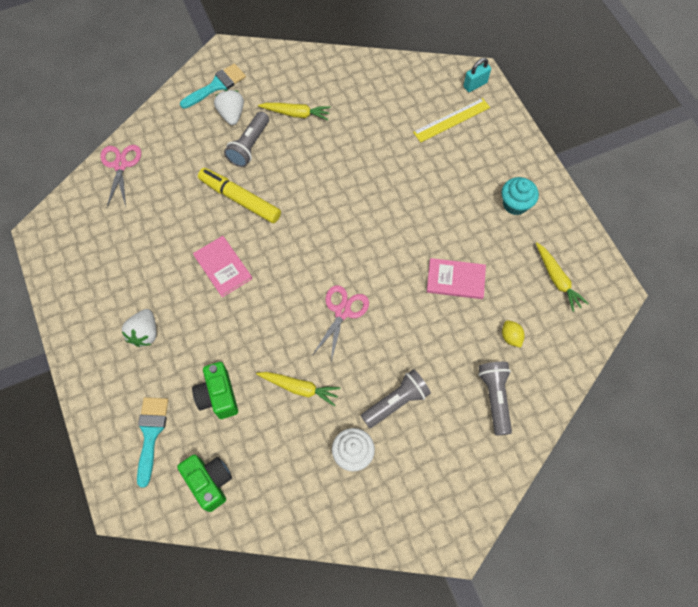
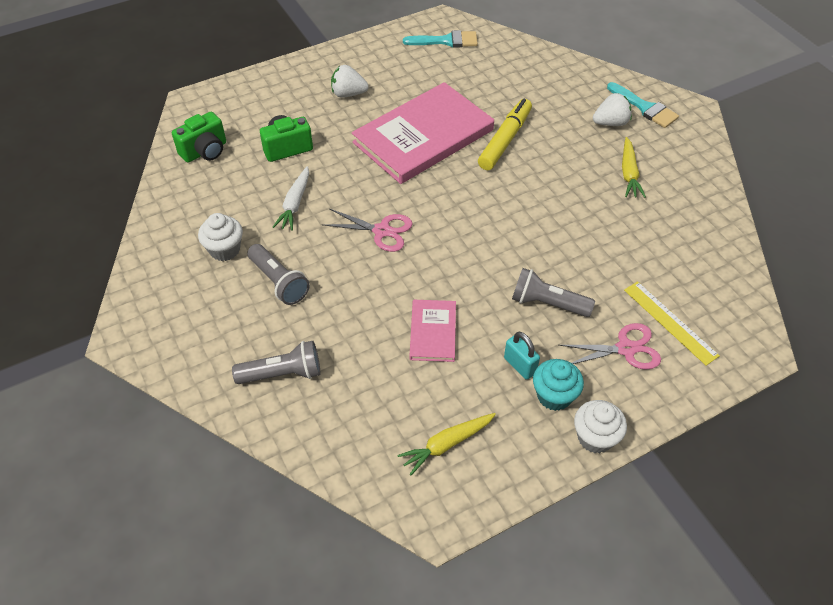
camera: 85 degrees right, 15 degrees down
(120, 165) = (525, 55): pink scissors -> pink scissors (625, 349)
(151, 433) = (252, 110): turquoise brush -> turquoise brush (446, 41)
(223, 267) = (423, 136): pink book -> pink book, size x2.12
(249, 146) = (573, 140): grey flashlight -> grey flashlight (547, 303)
(299, 388) = (295, 204): yellow carrot -> white carrot
(475, 85) = (739, 347): turquoise padlock -> turquoise padlock (520, 365)
(510, 337) = (361, 390): yellow lemon -> none
(548, 185) = (595, 437): none -> white cupcake

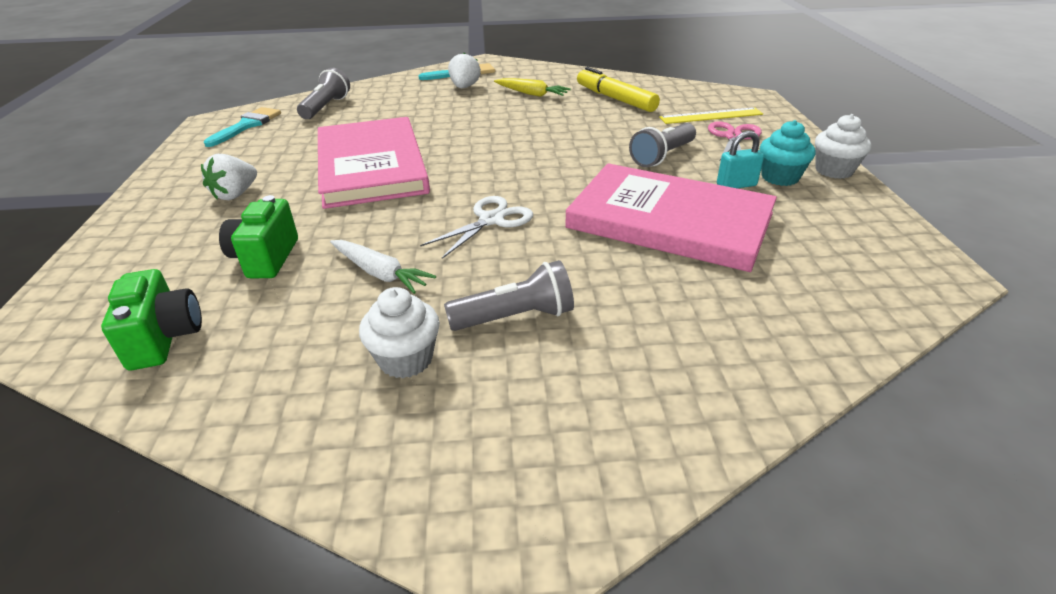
camera: 65 degrees left, 15 degrees down
(282, 374) = (691, 349): grey flashlight -> grey flashlight (326, 107)
(381, 231) = (491, 220): pink scissors -> white scissors
(433, 332) = (669, 221): pink book -> pink book, size x2.12
(447, 444) = (835, 246): yellow carrot -> none
(505, 140) = (431, 129): yellow marker -> yellow marker (615, 99)

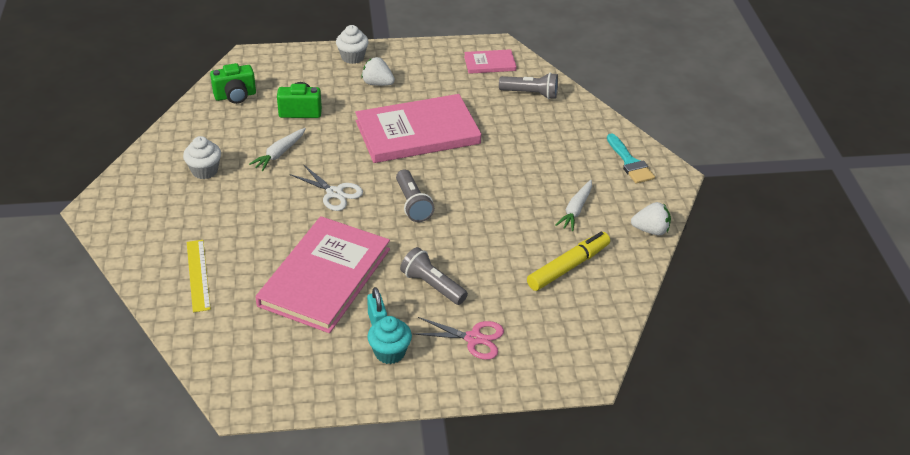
camera: 85 degrees right, 5 degrees up
(247, 125) = (489, 63): turquoise brush -> pink book
(464, 87) = (589, 166): white strawberry -> white strawberry (650, 230)
(515, 317) = (230, 205): grey flashlight -> grey flashlight (412, 204)
(532, 94) = (575, 210): yellow carrot -> white carrot
(711, 116) = (526, 331): yellow ruler -> yellow ruler (198, 275)
(834, 170) = (401, 392): white cupcake -> white cupcake (352, 57)

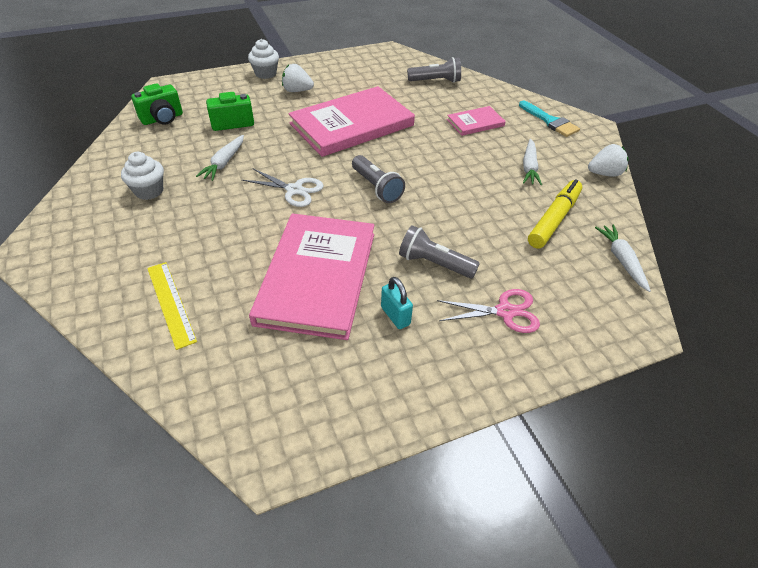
camera: 15 degrees left, 5 degrees up
(389, 352) = (424, 348): turquoise cupcake -> none
(489, 63) = (389, 63): pink book -> pink book (475, 123)
(609, 317) = (621, 260): none -> white carrot

